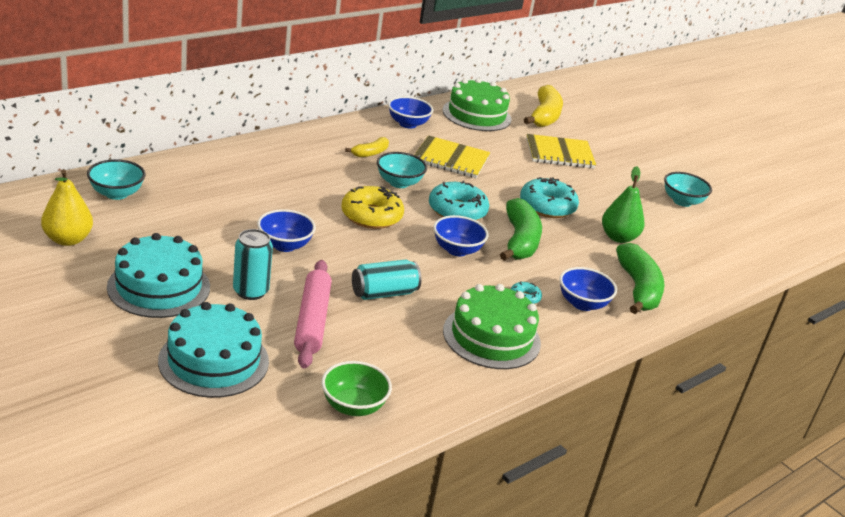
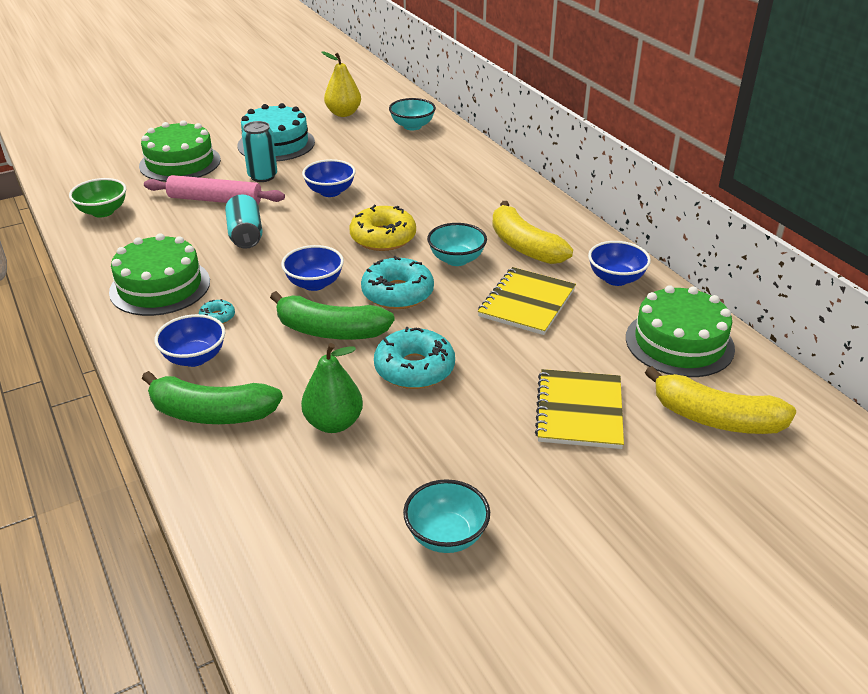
camera: 105 degrees right, 5 degrees up
(214, 361) = (180, 163): turquoise cake -> green cake
(370, 153) = (524, 246): yellow banana -> yellow banana, size x1.87

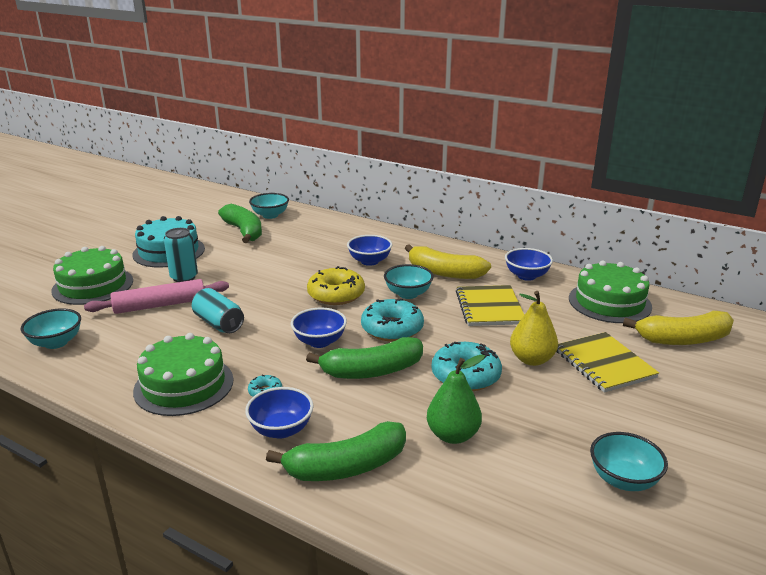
camera: 30 degrees left, 10 degrees down
(103, 212) = (56, 343): green bowl -> turquoise bowl
(330, 192) = (256, 274): blue bowl -> blue bowl (369, 261)
(343, 113) = (203, 218): yellow pear -> yellow pear (531, 359)
(367, 139) = (244, 231): none -> green banana

